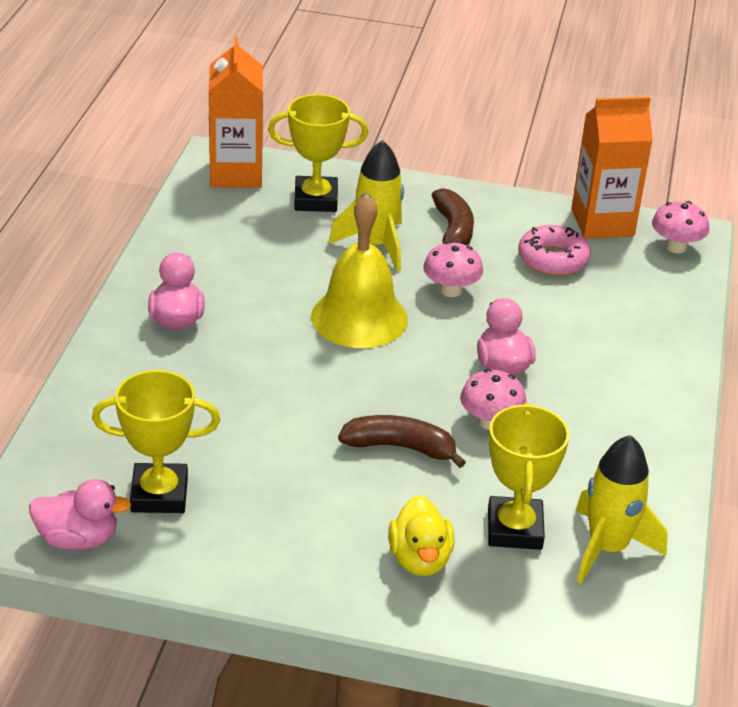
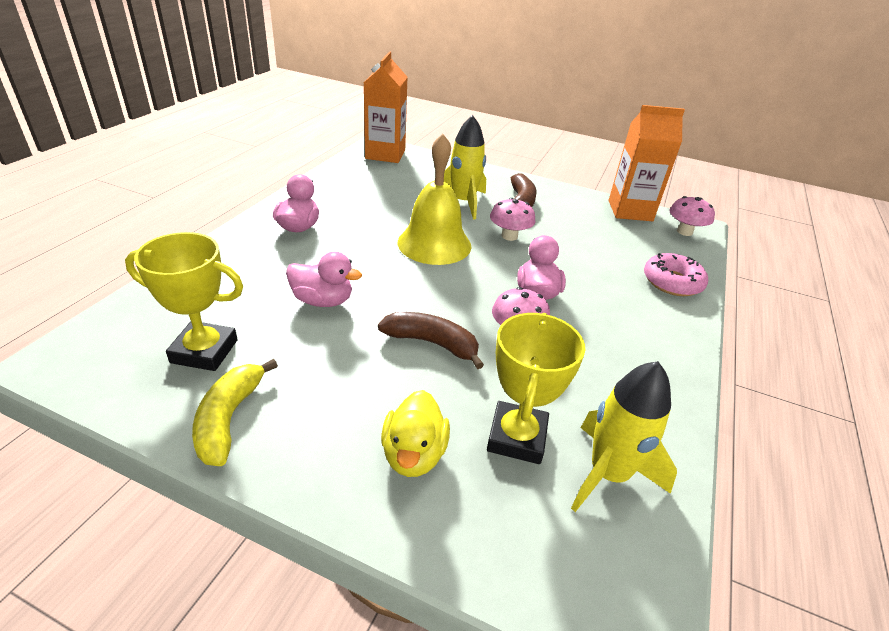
camera: 10 degrees right, 0 degrees up
(78, 539) = (106, 380): pink duck -> pink duck (323, 301)
(226, 556) = (229, 419): none -> yellow banana
(315, 200) = (431, 173): yellow trophy -> none
(553, 259) = (590, 227): pink donut -> pink donut (672, 282)

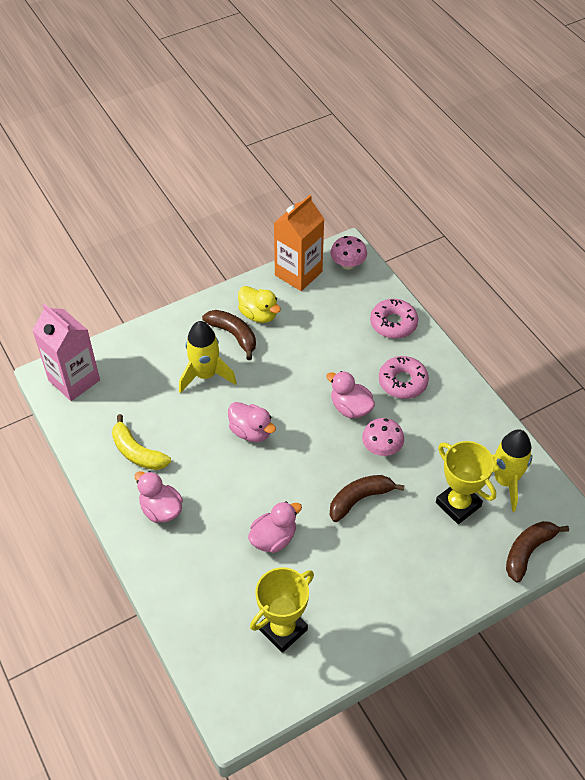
camera: 50 degrees left, 15 degrees up
(229, 419) = (355, 636): yellow banana -> yellow banana (137, 452)
(385, 154) = (74, 380): orange carton -> pink carton
(414, 454) = (438, 559): yellow duck -> yellow duck (258, 314)
(434, 244) = (251, 431): yellow bell -> pink duck
(509, 236) = (275, 377): pink mushroom -> none
(524, 567) = (528, 551): none -> brown banana
(617, 316) = (402, 382): none -> pink donut

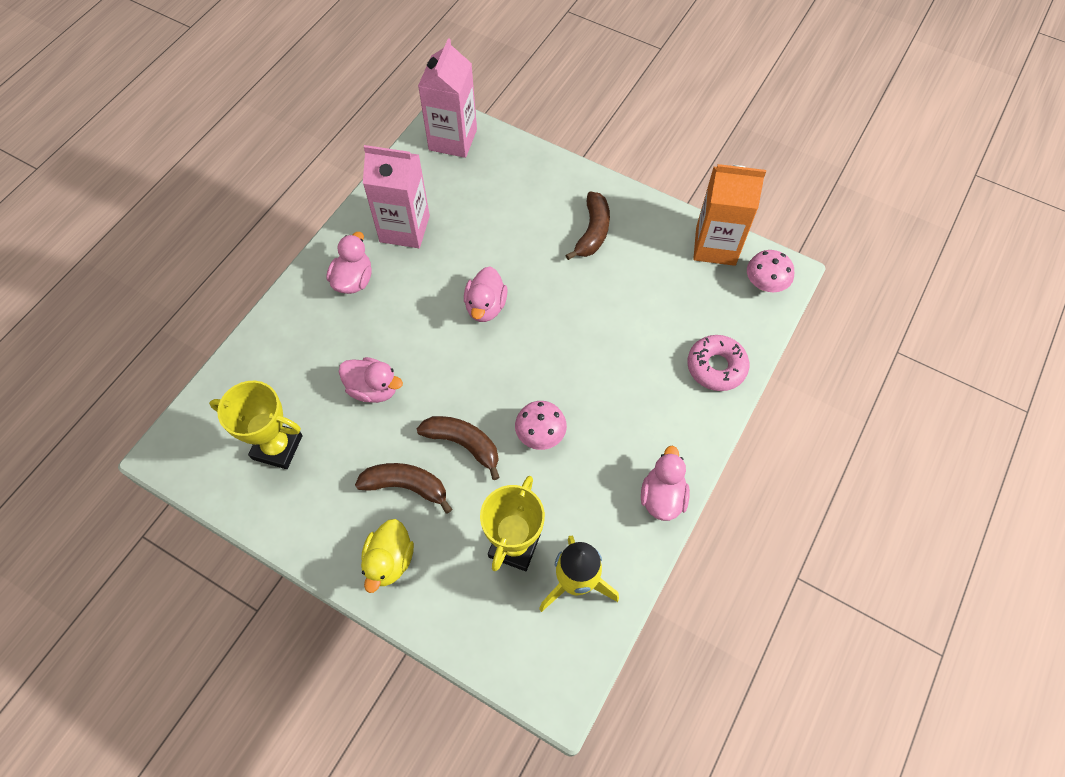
camera: 60 degrees right, 10 degrees up
(137, 452) = (404, 229): yellow banana -> pink carton
(205, 375) = (527, 234): yellow rocket -> none
(258, 314) = (634, 239): yellow duck -> yellow duck (389, 561)
(350, 408) = (573, 380): pink duck -> pink duck (662, 497)
(402, 382) = (642, 414): pink donut -> none
(528, 551) = (495, 650): brown banana -> brown banana (406, 486)

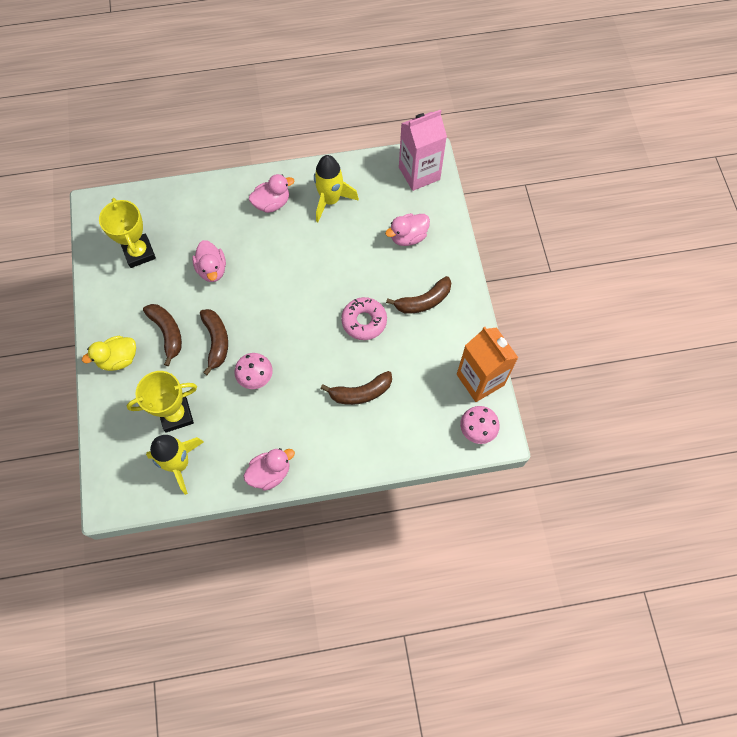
camera: 50 degrees right, 5 degrees up
(404, 229) = (330, 200): pink carton -> yellow rocket
(485, 306) = (315, 284): pink duck -> pink duck (408, 237)
(643, 352) = (360, 392): none -> brown banana
(716, 367) = (387, 442): pink donut -> pink donut (364, 321)

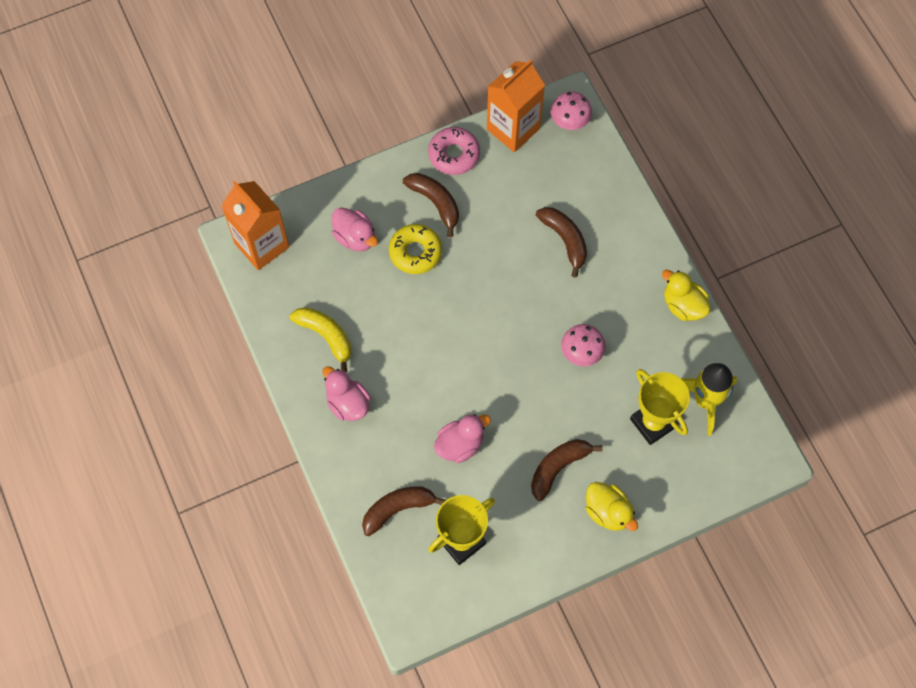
camera: 105 degrees left, 0 degrees up
(216, 341) = (552, 409): brown banana -> brown banana (398, 509)
(270, 473) = (683, 305): pink duck -> yellow duck
(330, 200) = (326, 336): yellow rocket -> yellow banana
(364, 321) = (479, 258): pink donut -> pink donut (454, 154)
(383, 276) = (415, 252): none -> yellow donut
(419, 173) = (261, 245): pink carton -> orange carton

